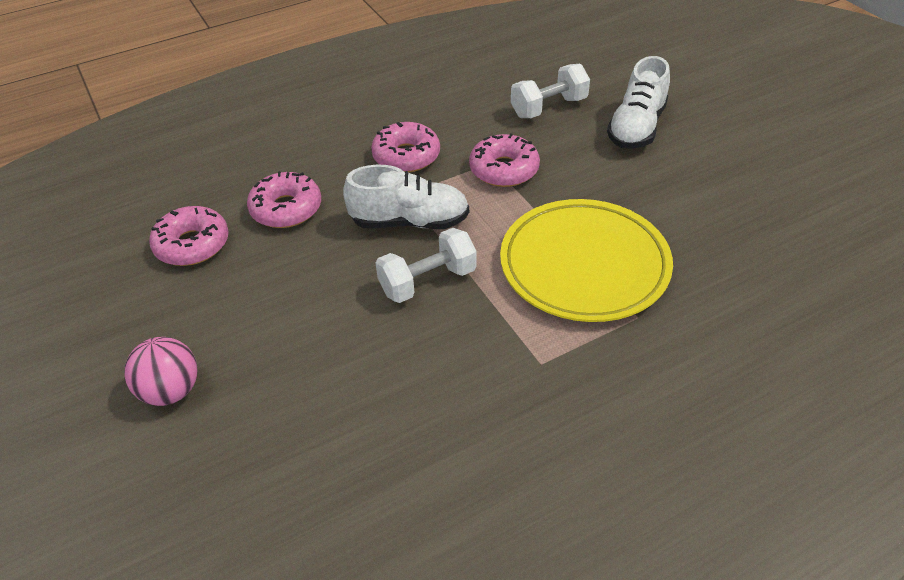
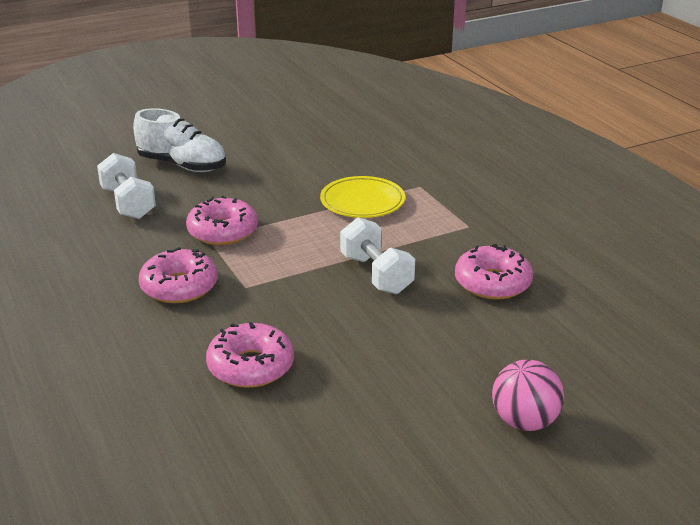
camera: 90 degrees left, 15 degrees down
(192, 245) = (302, 436): pink donut -> pink donut (492, 283)
(409, 222) = (290, 284): white shoe -> none
(584, 265) = (362, 202): yellow plate -> yellow plate, size x0.59

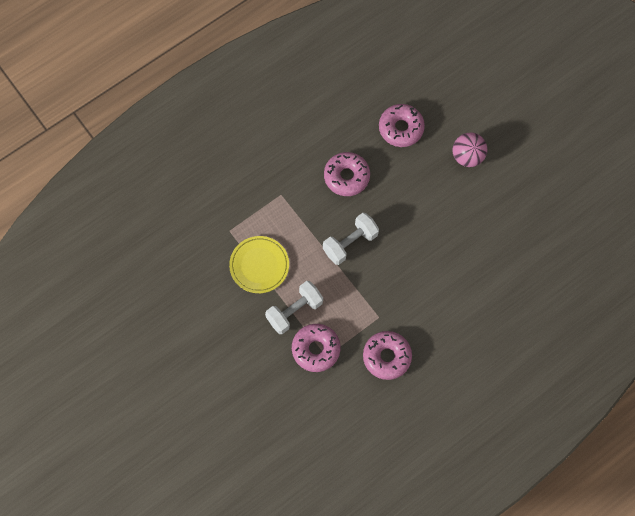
camera: 100 degrees left, 40 degrees up
(128, 203) = (288, 427): white dumbbell -> white dumbbell (294, 311)
(182, 165) = (222, 408): white shoe -> none
(251, 366) = (454, 294): pink donut -> pink donut (401, 128)

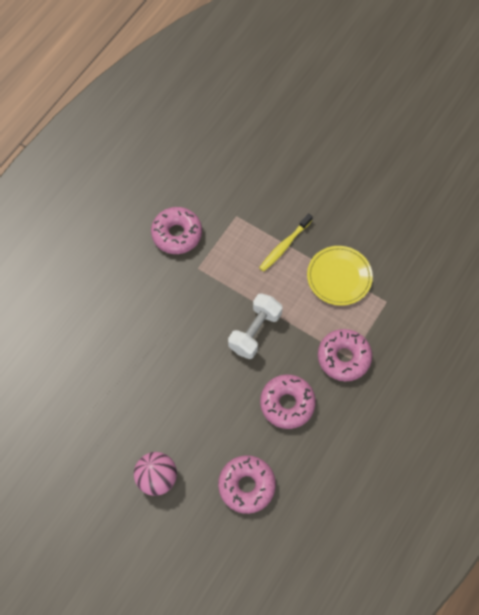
camera: 160 degrees right, 5 degrees down
(294, 311) = (284, 246): white dumbbell -> yellow toothbrush
(316, 349) = (249, 218): pink donut -> pink donut (343, 357)

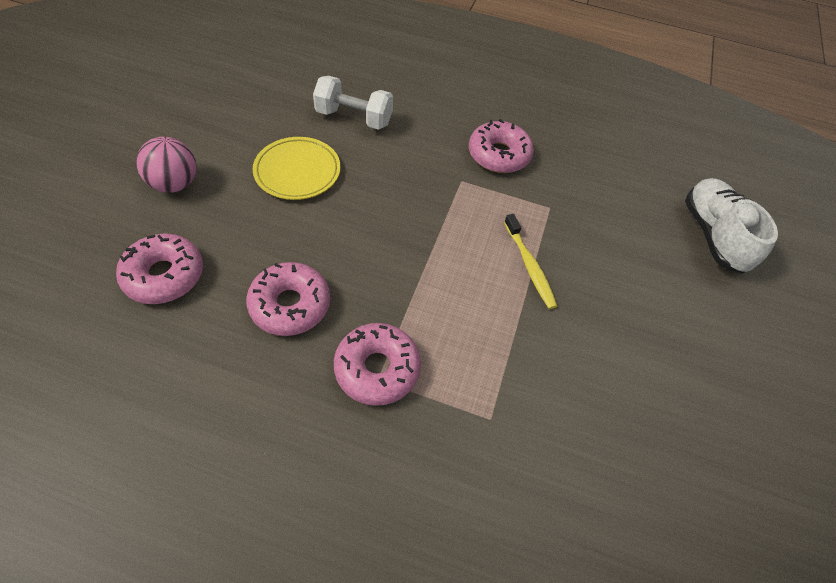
camera: 70 degrees right, 10 degrees down
(255, 331) = (390, 251): white dumbbell -> white dumbbell (354, 118)
(281, 122) = (713, 235): none -> white shoe
(284, 246) = (529, 266): yellow toothbrush -> yellow toothbrush turned 135 degrees counterclockwise
(339, 277) = (507, 342): yellow plate -> yellow plate (297, 172)

